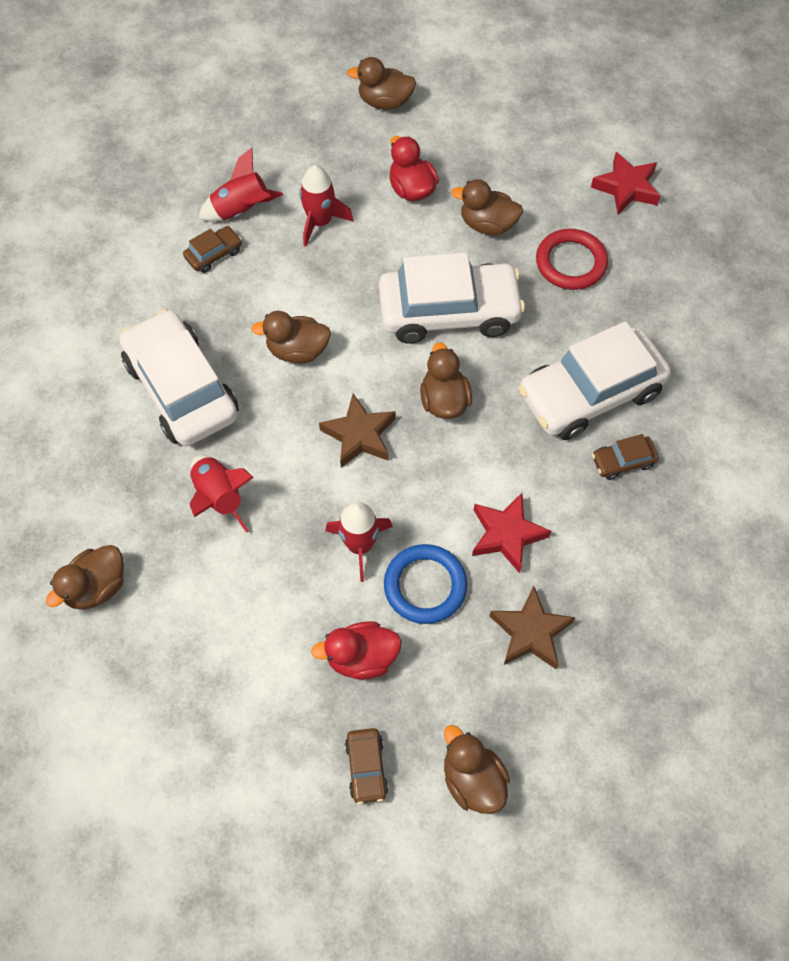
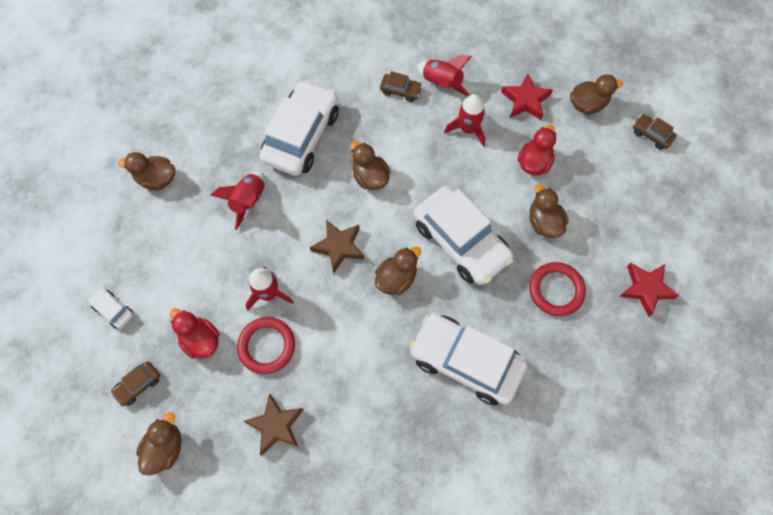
camera: 55 degrees right, 5 degrees up
(240, 743) = (113, 310): none -> white car
(385, 102) = (587, 104): brown duck -> brown duck turned 105 degrees clockwise
(425, 586) = (266, 346): blue ring -> red ring
(506, 534) = (331, 372): red star -> red star (525, 100)
(623, 461) = (431, 411): brown car -> brown car (651, 135)

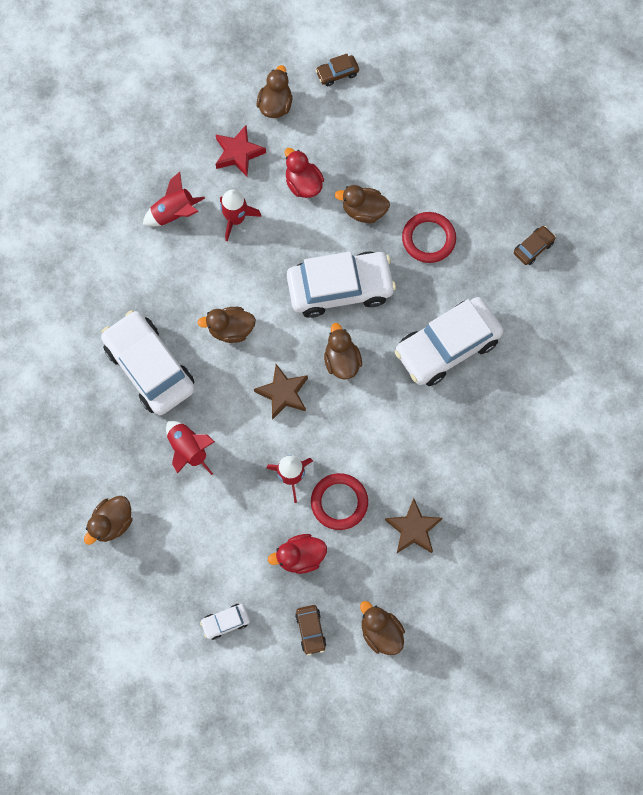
camera: 60 degrees left, 5 degrees up
(400, 90) = (158, 254): brown car -> brown car (533, 248)
(646, 289) = (468, 169): red star -> none

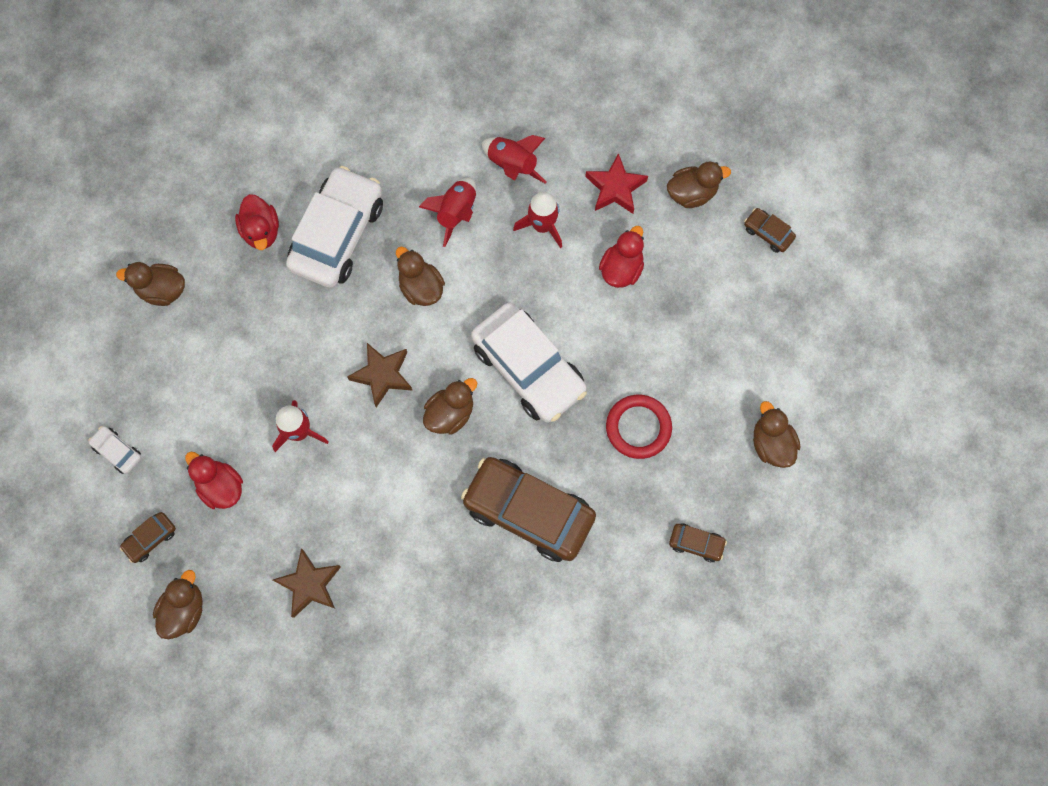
camera: 60 degrees right, 0 degrees up
(111, 422) = (261, 231): none -> red duck
(188, 449) = (273, 318): red rocket -> red rocket (456, 213)
(339, 502) = (298, 494): red ring -> none
(363, 211) = (629, 345): brown duck -> brown duck (771, 444)
(447, 346) = (528, 512): white car -> brown car

